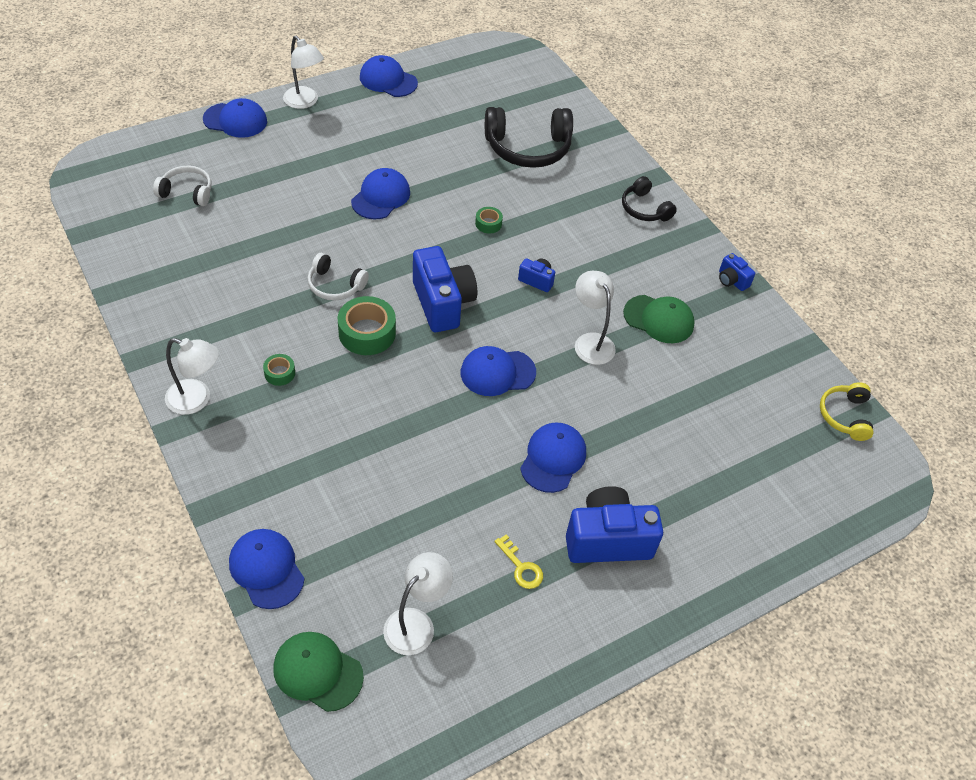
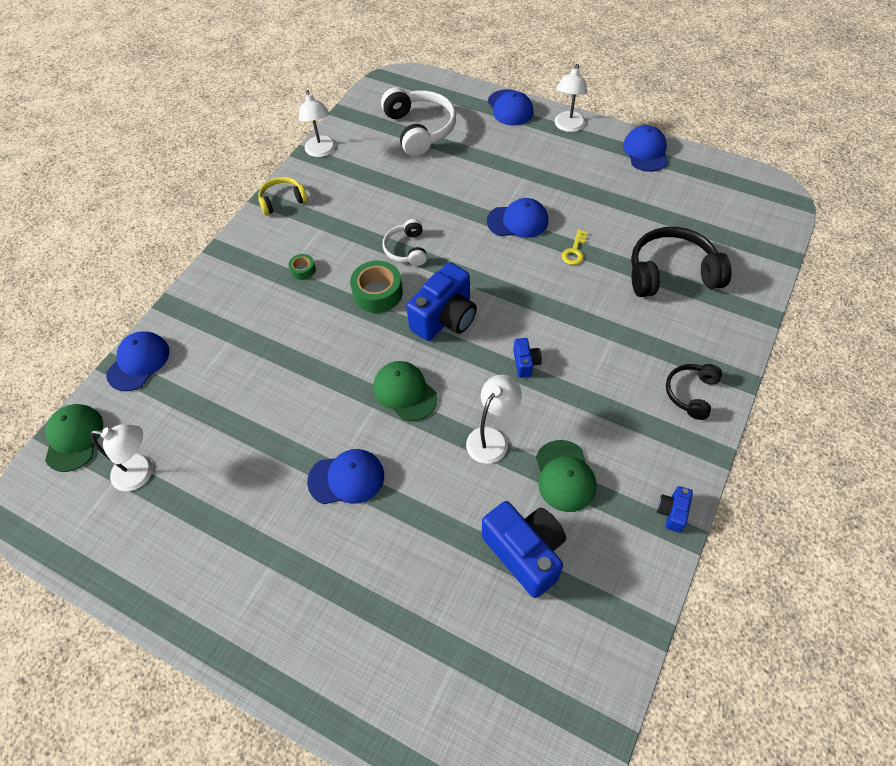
camera: 65 degrees right, 5 degrees up
(187, 192) = (420, 129): white headphones -> white headphones, size x1.77
(197, 400) = (249, 245): white lamp -> white lamp (321, 151)
(488, 224) = (556, 297): green tape -> none
(497, 372) = (405, 392): blue cap -> green cap
(521, 567) = (227, 514): yellow key -> yellow key (574, 251)
(528, 148) = (671, 273): black headphones -> black headphones turned 120 degrees clockwise
(607, 540) = (291, 563): blue camera -> blue camera (525, 553)
(845, 416) = (586, 710): yellow headphones -> yellow headphones (282, 200)

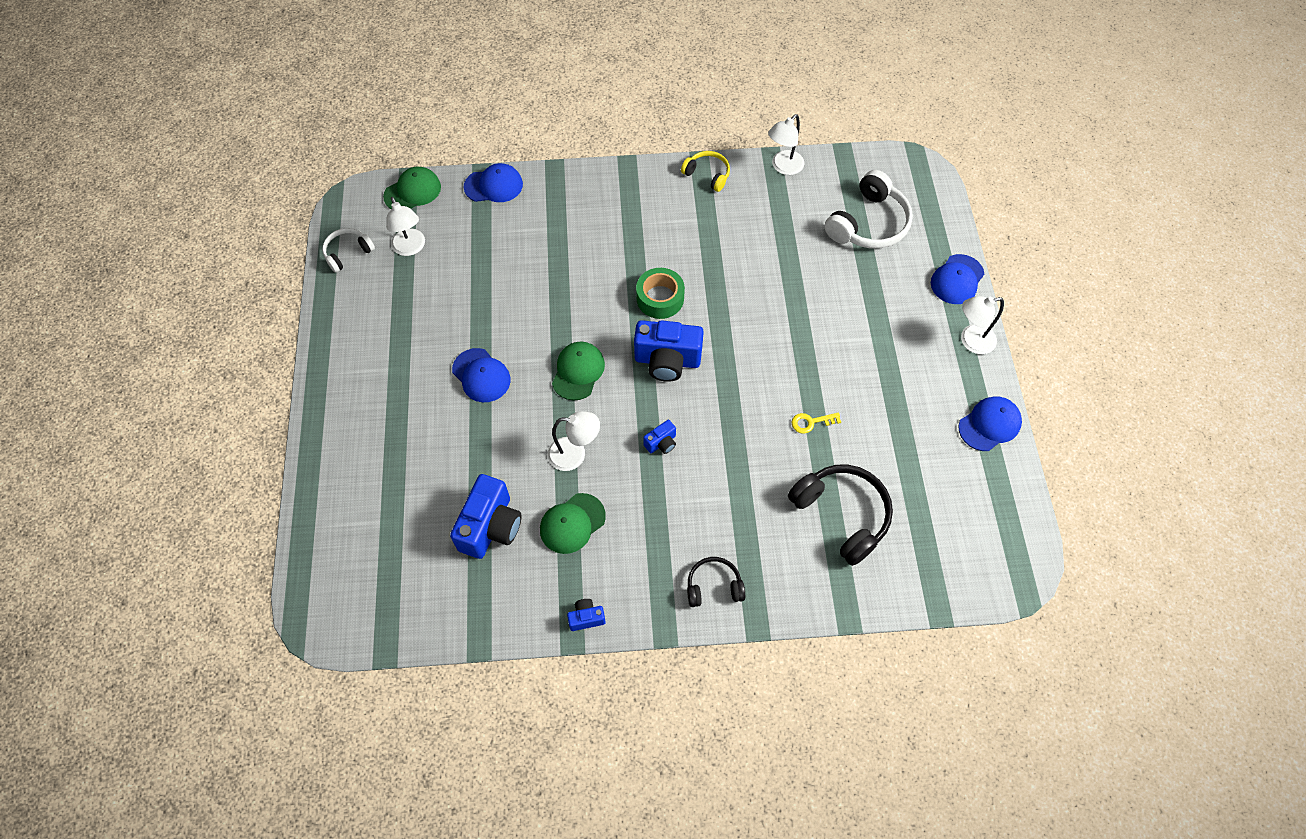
camera: 55 degrees right, 5 degrees up
(303, 270) = (646, 233): green tape -> none
(406, 249) = (720, 293): white headphones -> white headphones (348, 253)
(518, 221) = (814, 359): blue cap -> none

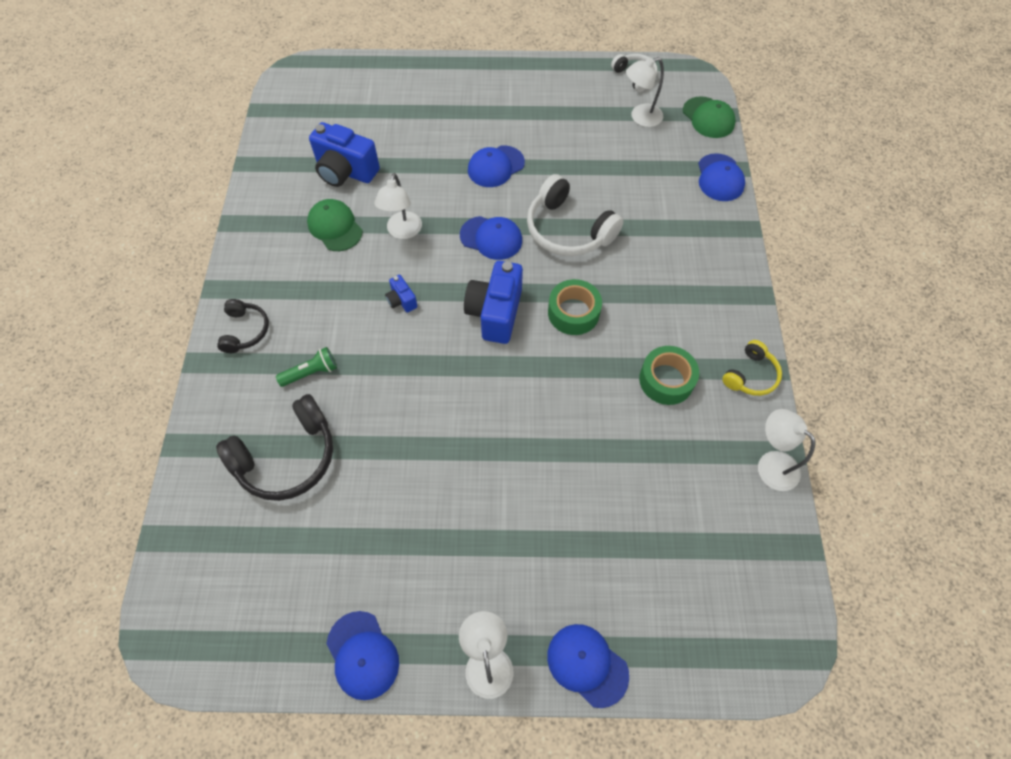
camera: 95 degrees right, 0 degrees up
(578, 371) = (491, 238): green cap -> blue cap
(586, 618) = (246, 233): blue camera -> none
(720, 230) = (666, 380): none -> green tape
(753, 511) = (311, 372): none -> green flashlight
(811, 422) = (401, 443): yellow key -> none
(868, 223) = (681, 559): white headphones -> white headphones (568, 230)

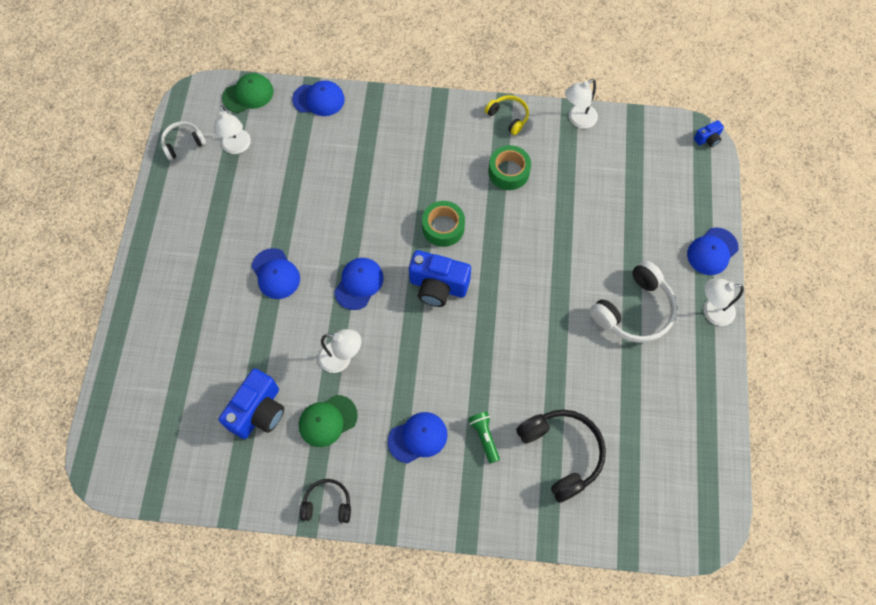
camera: 85 degrees left, 5 degrees up
(245, 331) = (437, 498): black headphones -> black headphones (327, 504)
(362, 655) = (711, 393): blue cap -> blue cap (418, 437)
(401, 300) = (418, 361): blue camera -> blue camera (707, 139)
(568, 230) = (358, 222): white headphones -> white headphones (634, 310)

